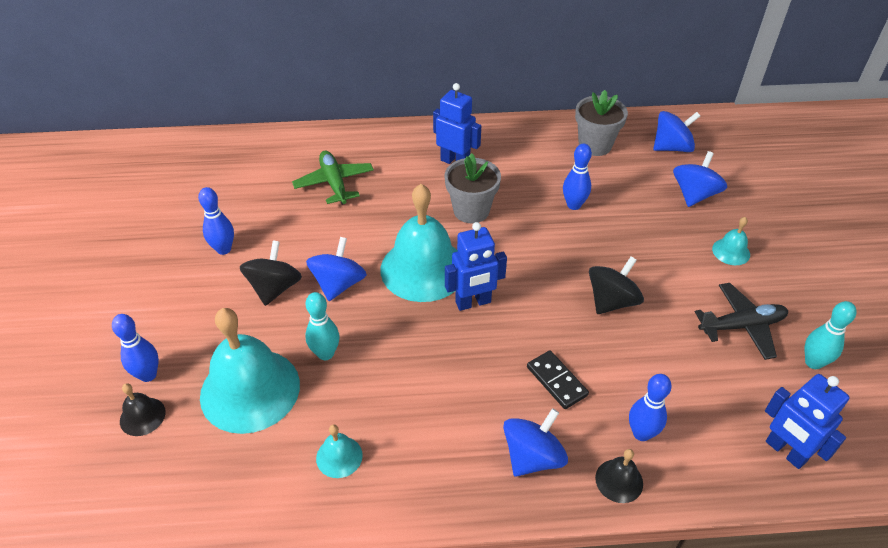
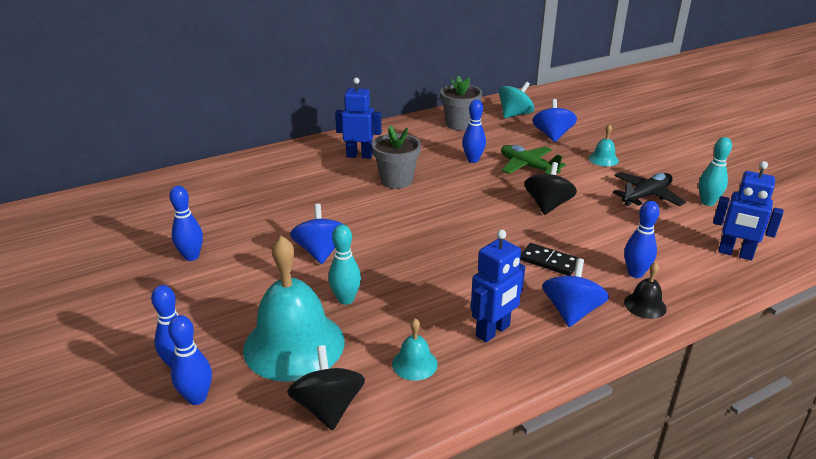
camera: 25 degrees left, 15 degrees down
(142, 416) = (197, 398): black bell -> blue bowling pin
(274, 288) = (263, 269): black spinning top -> black spinning top (328, 407)
(334, 183) = (265, 190): green plane -> green plane (528, 167)
(423, 269) = (386, 224): turquoise bell -> none
(473, 302) = (445, 233): blue robot -> blue robot (493, 331)
(672, 147) = (515, 115): blue spinning top -> turquoise spinning top

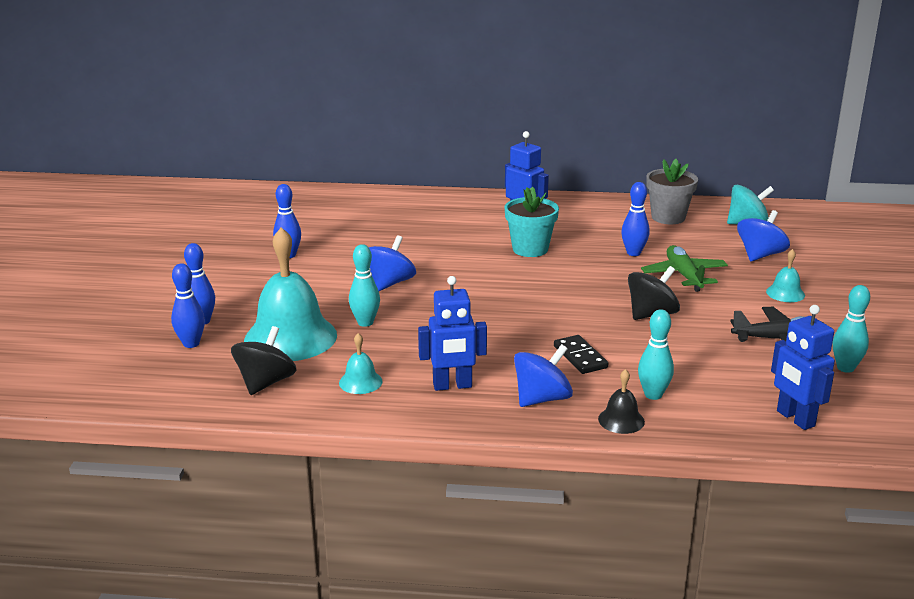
camera: 35 degrees right, 5 degrees down
(396, 180) = (530, 249): grey flower pot -> turquoise flower pot
(635, 273) = (653, 395): blue bowling pin -> turquoise bowling pin

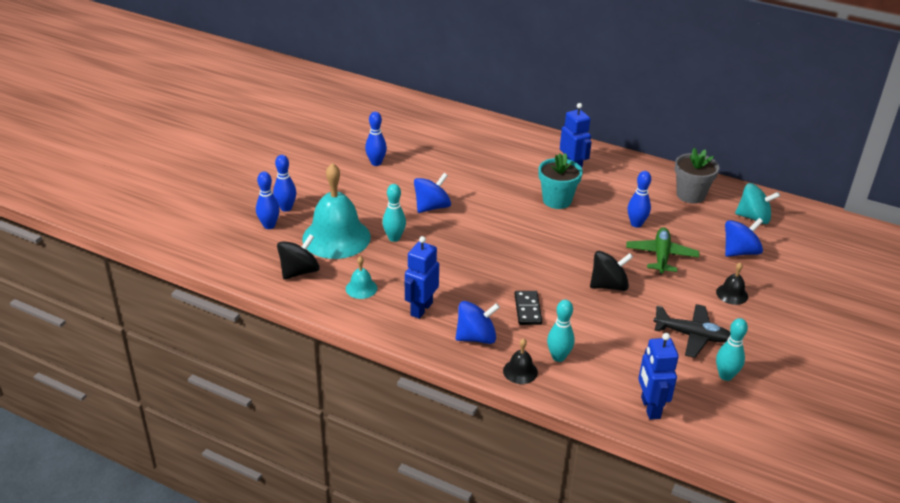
camera: 20 degrees right, 10 degrees up
(452, 386) = (421, 309): blue robot -> blue robot turned 105 degrees clockwise
(785, 293) = (732, 294): turquoise bell -> black bell

